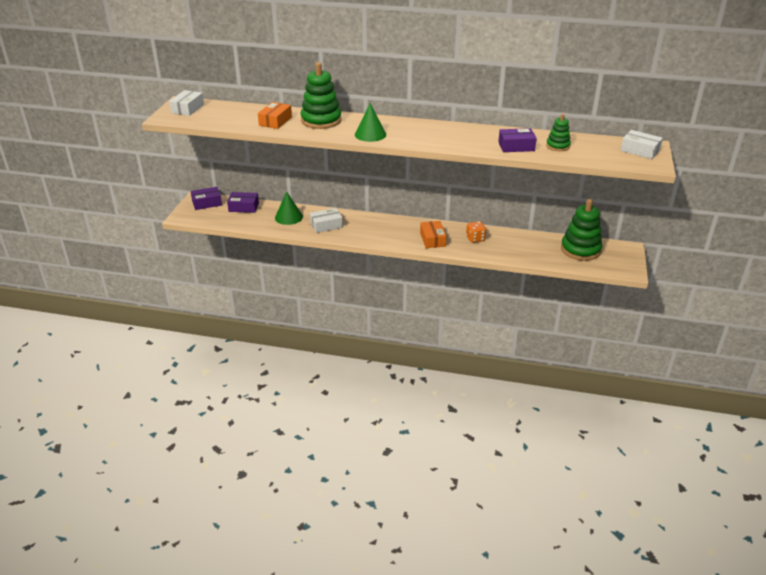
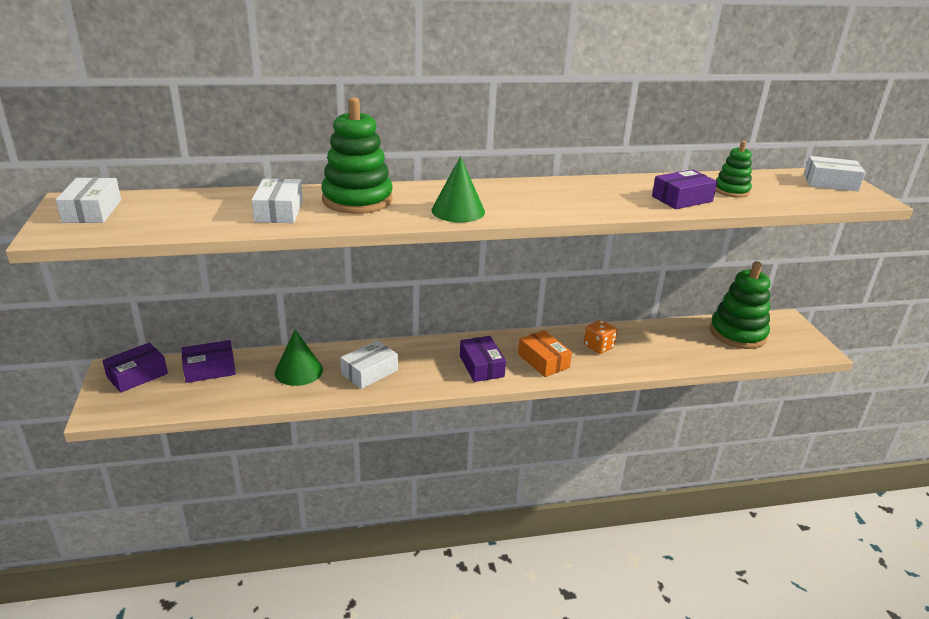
camera: 25 degrees left, 5 degrees down
(275, 121) = (279, 211): orange box -> white box
(392, 235) = (481, 366): none -> purple box

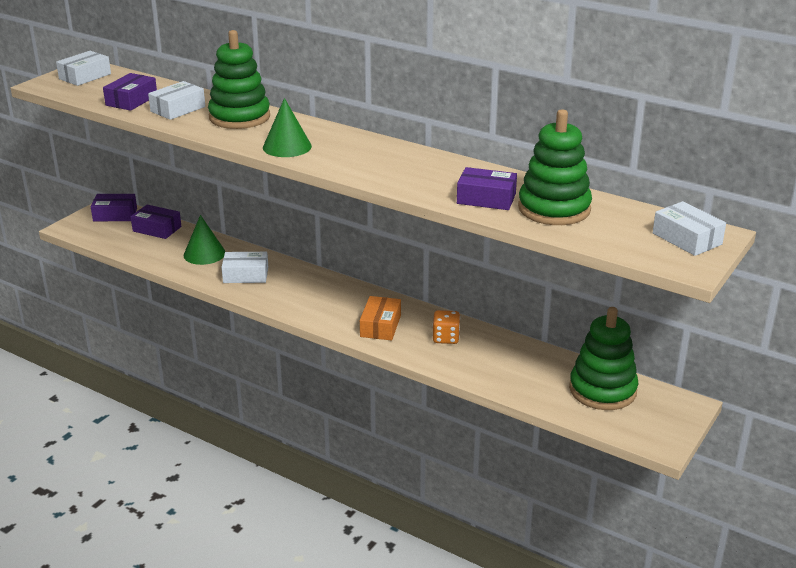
camera: 45 degrees right, 0 degrees up
(481, 366) = (327, 307): purple box -> purple box (131, 100)
(731, 191) = (554, 209): green stacking toy -> green stacking toy, size x1.83

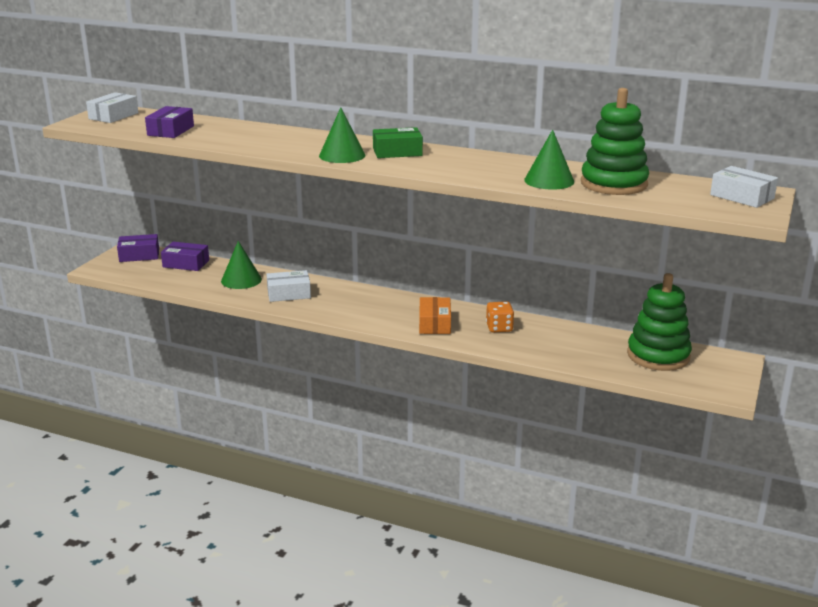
camera: 10 degrees left, 5 degrees down
(178, 109) = (220, 134): white box -> none
(239, 117) = (283, 137): green stacking toy -> none
(346, 146) = (397, 152): none -> green box
(486, 199) = (549, 180): purple box -> green cone

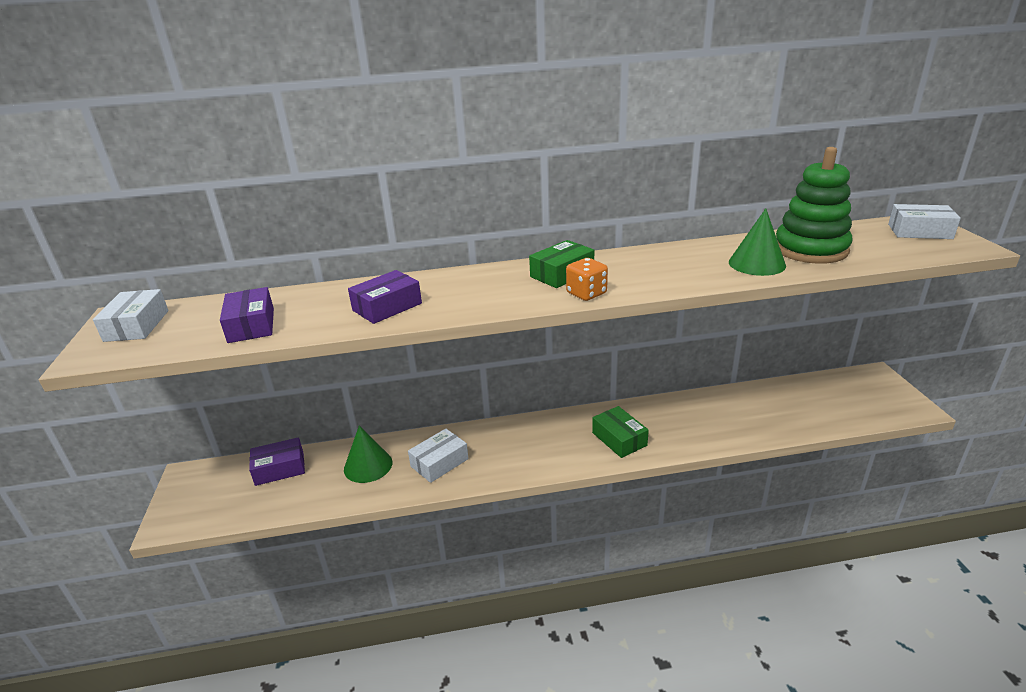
camera: 30 degrees left, 5 degrees up
(139, 255) = (208, 479): purple box -> purple box (387, 307)
(342, 155) = (514, 296): green cone -> none
(434, 323) = (619, 439): orange box -> green box
(499, 328) = (676, 419): orange dice -> orange dice (586, 293)
(658, 355) = (824, 395): green stacking toy -> none

